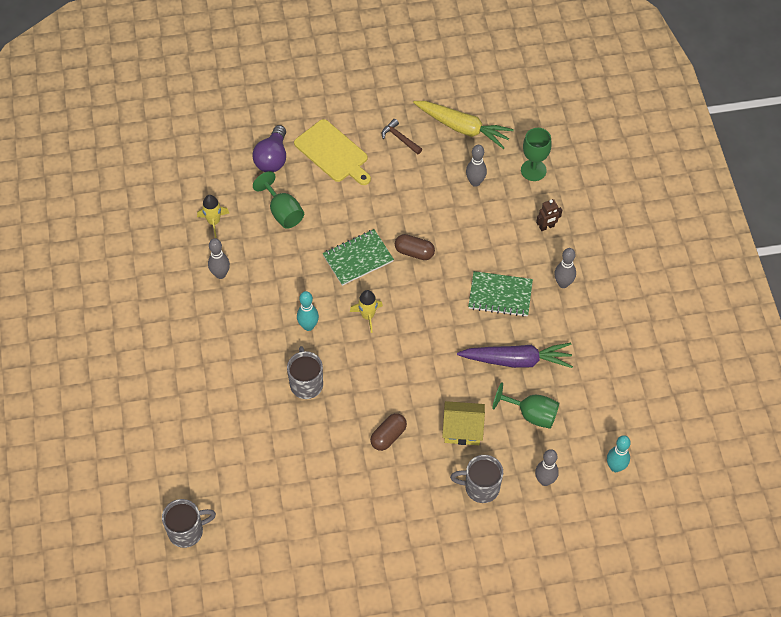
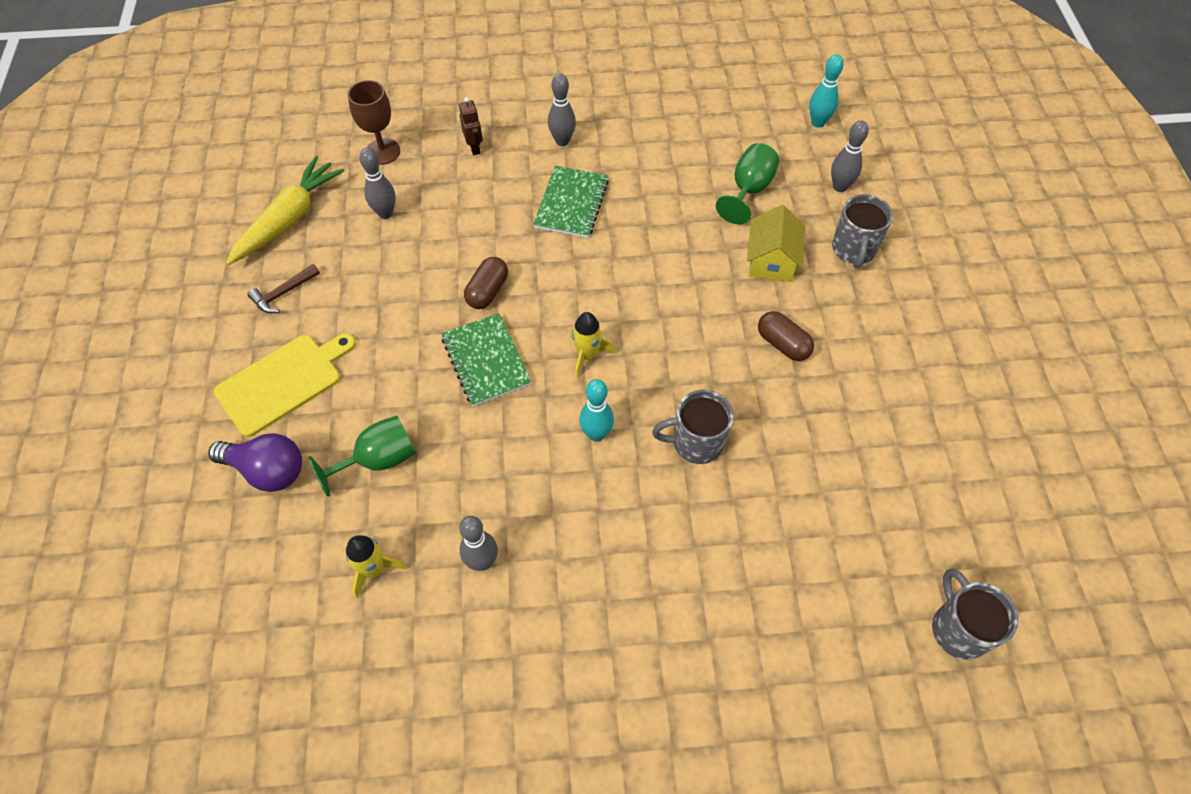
camera: 85 degrees left, 0 degrees up
(517, 360) = (670, 196): purple carrot -> none
(533, 170) = (382, 152): green goblet -> brown goblet

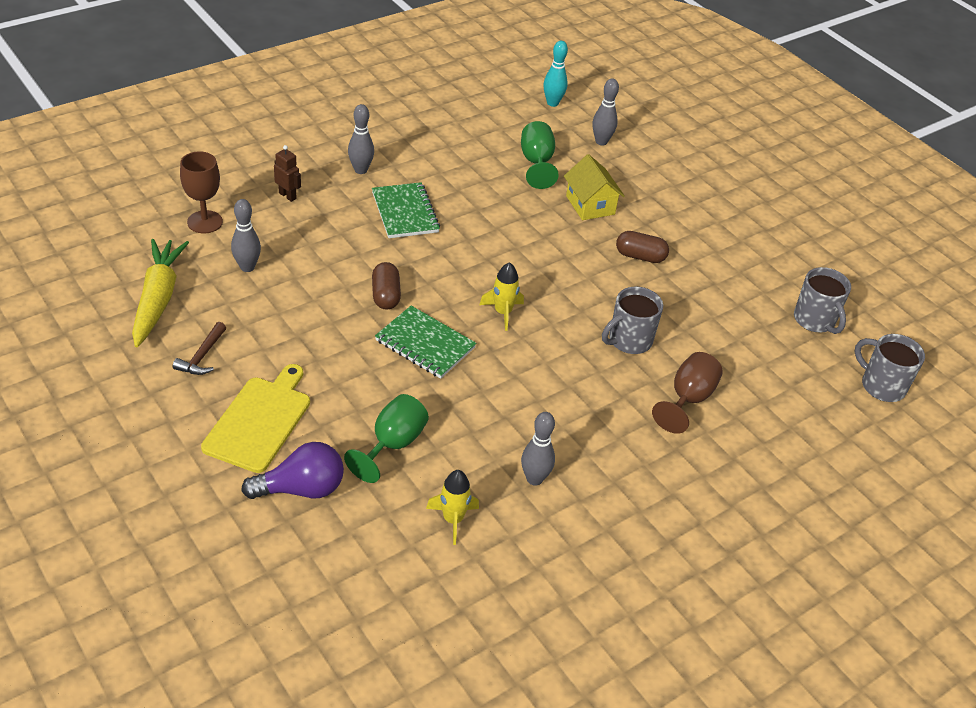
camera: 35 degrees left, 15 degrees down
(596, 434) = (552, 362): turquoise bowling pin -> none
(710, 542) = (688, 399): none -> brown goblet
(853, 250) = (642, 180): grey mug -> grey mug (815, 320)

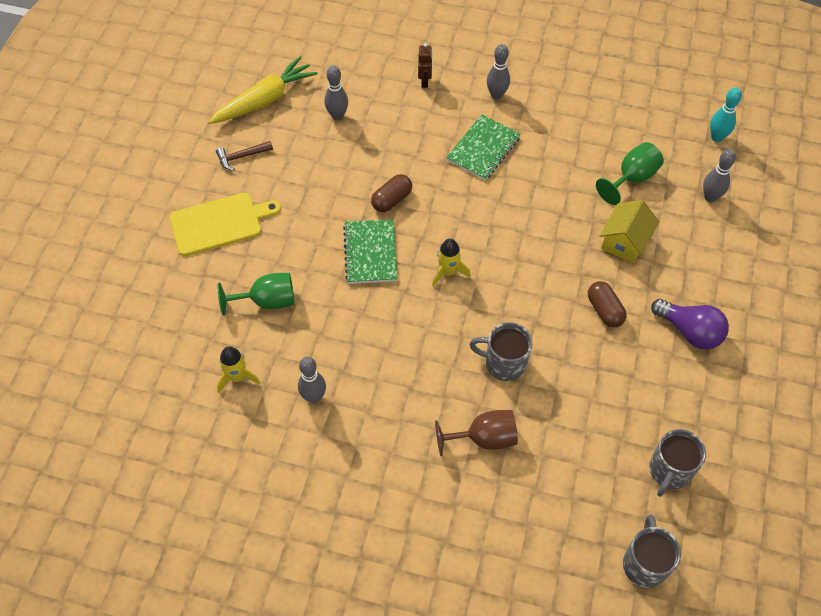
camera: 55 degrees right, 15 degrees up
(205, 222) = (353, 65): brown goblet -> none
(301, 489) = (188, 284): purple light bulb -> purple light bulb (690, 331)

